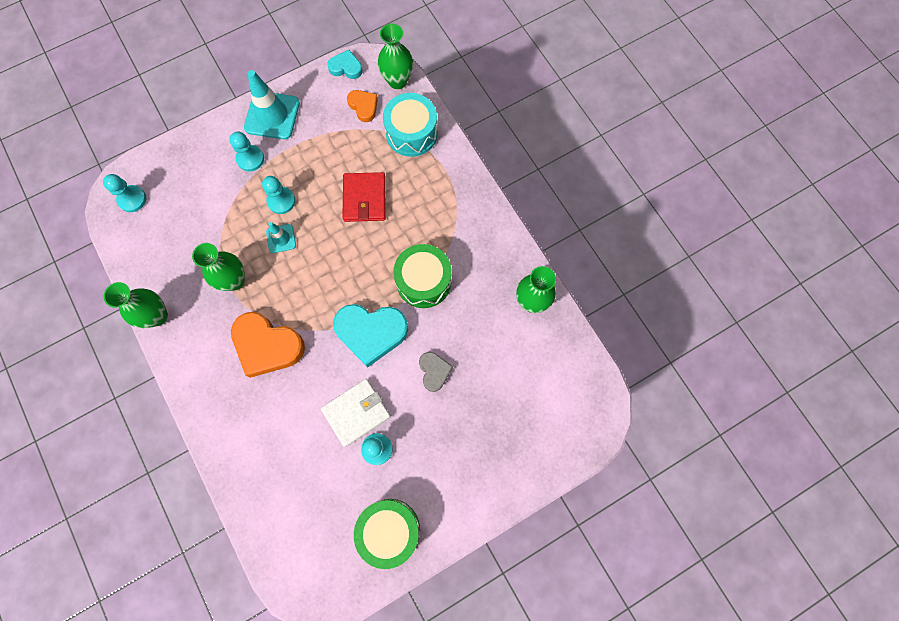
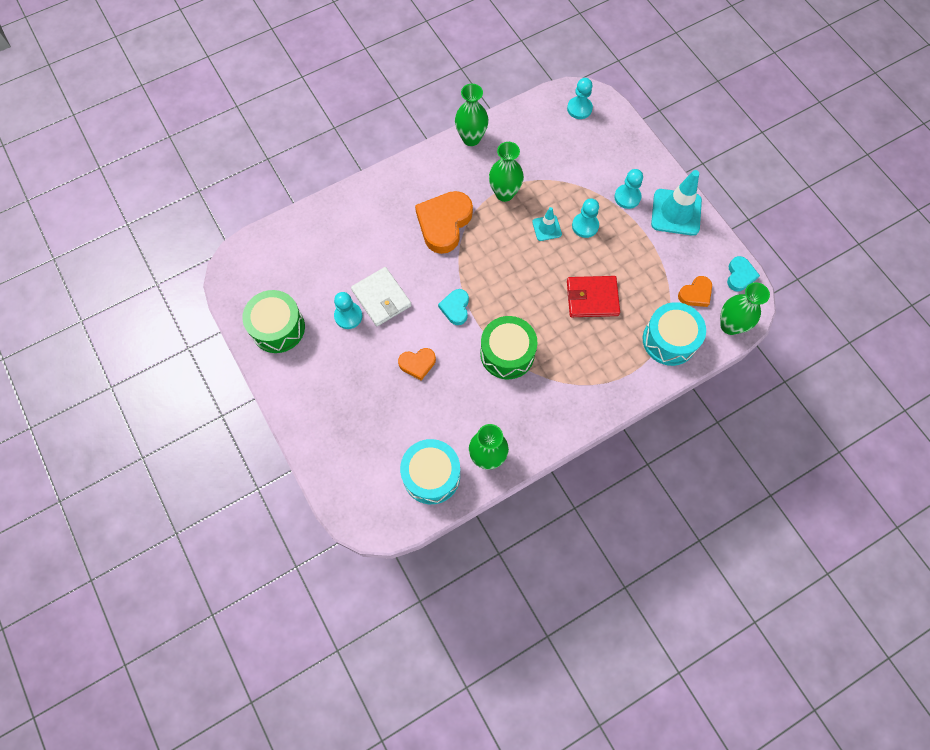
camera: 90 degrees right, 5 degrees down
(371, 333) = (455, 308): turquoise heart -> turquoise heart, size x0.53
(434, 371) = (417, 364): grey heart -> orange heart
(552, 355) = (431, 475): none -> turquoise drum

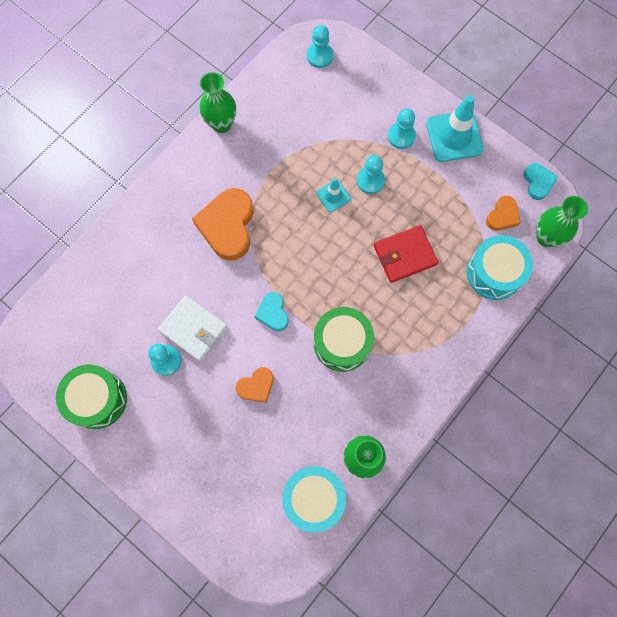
camera: 20 degrees left, 5 degrees up
(504, 193) = (277, 173): green vase -> none

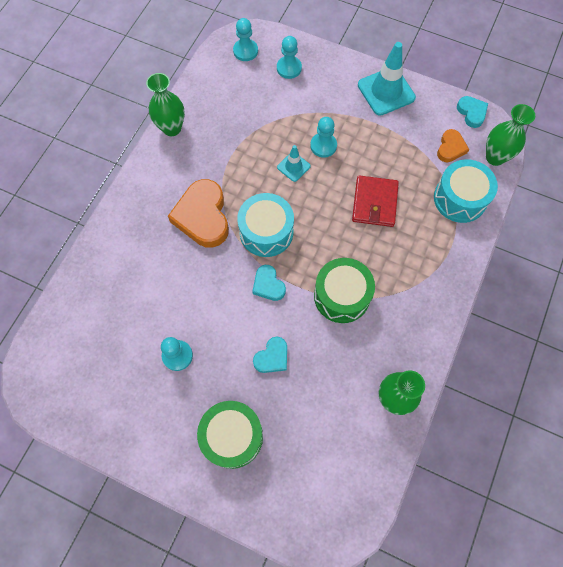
camera: 15 degrees left, 5 degrees down
(97, 399) = (118, 411): green drum -> green drum (232, 436)
(193, 329) = (196, 319): white wallet -> none
(256, 386) = (272, 357): orange heart -> turquoise heart
(313, 498) = (359, 450): turquoise drum -> turquoise drum (266, 232)
(401, 136) = (339, 102): turquoise pawn -> turquoise pawn (289, 68)
(404, 255) = (374, 203): red wallet -> red wallet turned 45 degrees counterclockwise

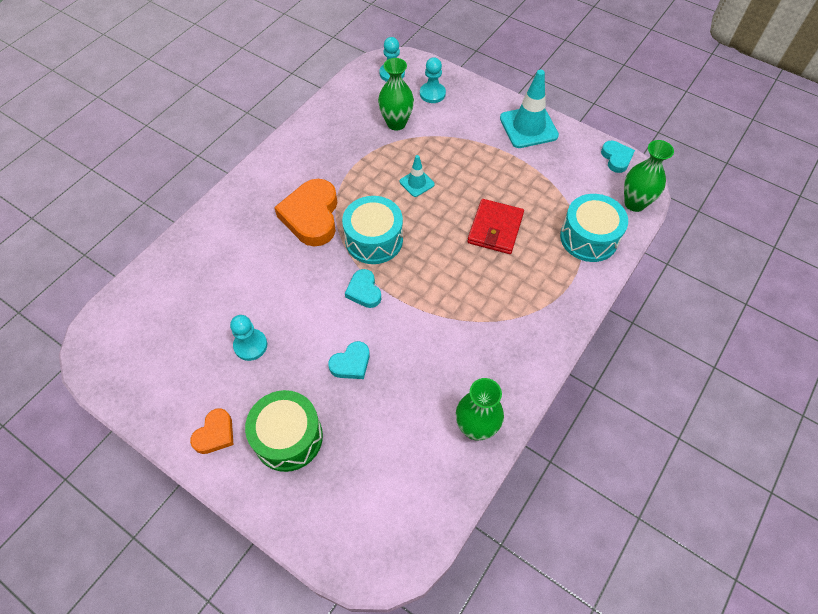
camera: 10 degrees right, 10 degrees down
(172, 128) = (301, 131): green vase -> green vase (396, 123)
(323, 146) = (452, 168): turquoise pawn -> none
(341, 296) = (440, 314): green drum -> none
(450, 148) = (587, 188): orange heart -> orange heart (215, 434)

